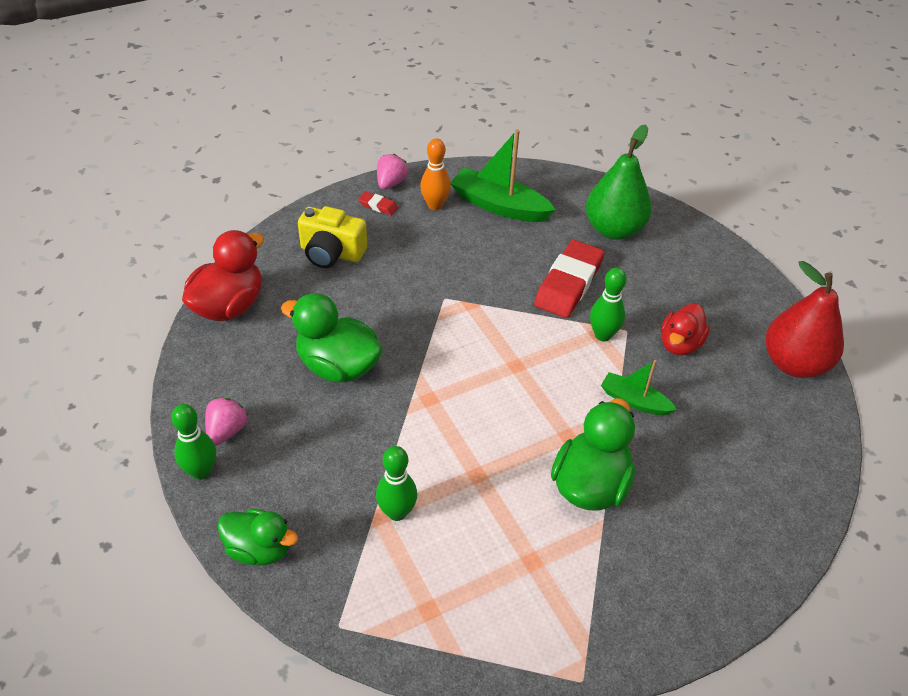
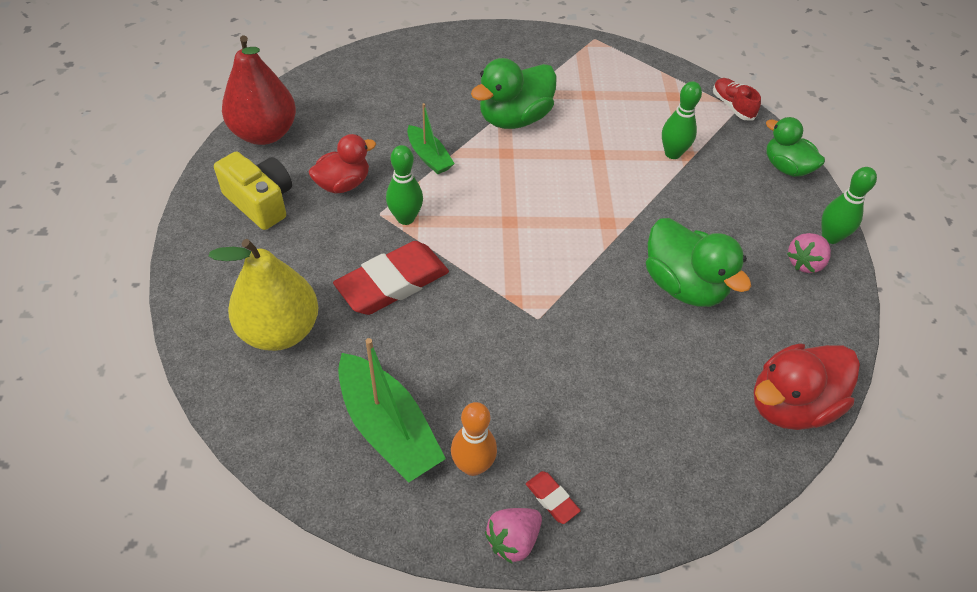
camera: 155 degrees left, 5 degrees up
(331, 253) = (645, 437): yellow camera -> yellow camera (260, 202)
(346, 628) = (732, 106): none -> red shoe
(614, 230) = (280, 330): green pear -> yellow pear

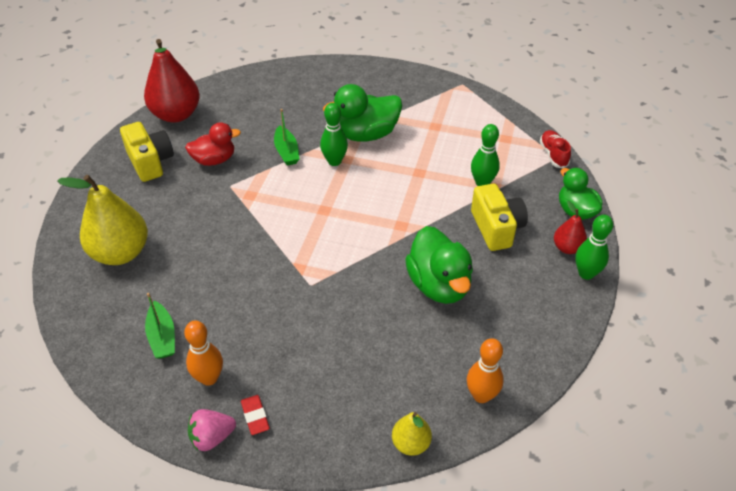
camera: 20 degrees right, 5 degrees down
(388, 428) = (162, 337): green boat -> green boat, size x0.58
(392, 283) = (215, 236): red eraser -> none
(405, 218) = (247, 192): green bowling pin -> green bowling pin (334, 161)
(713, 204) = (496, 228): none -> yellow camera
(743, 482) = (410, 443): none -> yellow pear
(790, 405) = (481, 395): red duck -> orange bowling pin
(797, 212) = (567, 248): none -> red pear
(804, 263) = (552, 289): pink strawberry -> none

